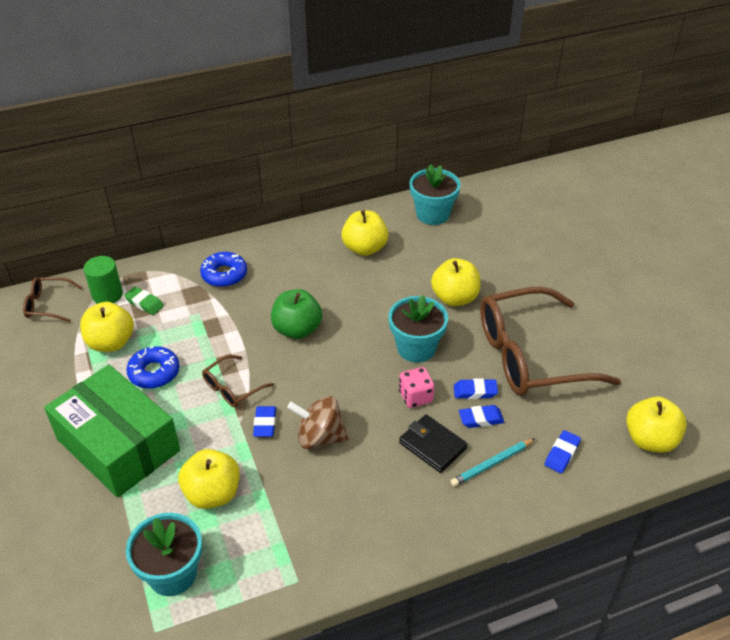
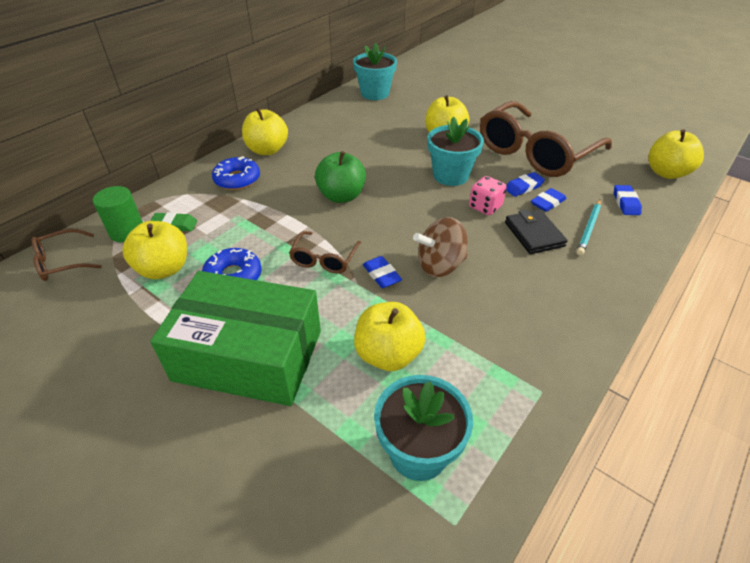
camera: 30 degrees left, 0 degrees up
(364, 248) = (344, 127): yellow apple -> yellow apple (267, 150)
(432, 445) = (534, 234): black wallet -> black wallet turned 60 degrees clockwise

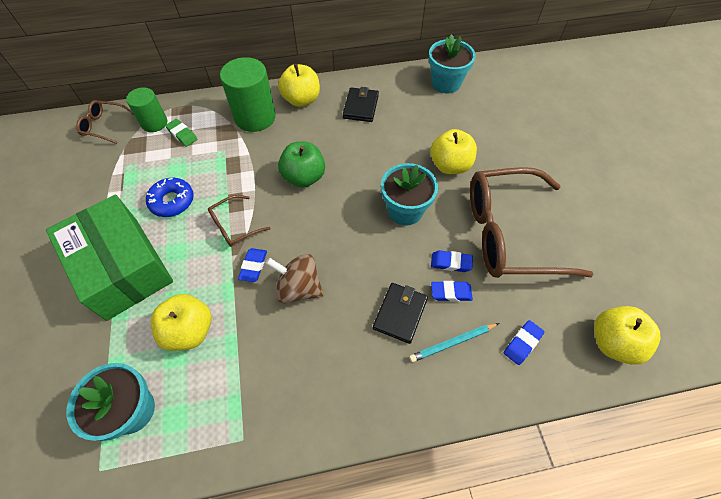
camera: 40 degrees right, 15 degrees up
(164, 269) = (145, 167): yellow apple -> none
(237, 179) = (255, 117): blue donut -> green cylinder
(327, 133) = (361, 107): none -> black wallet
(485, 207) = (394, 260): pink dice -> none

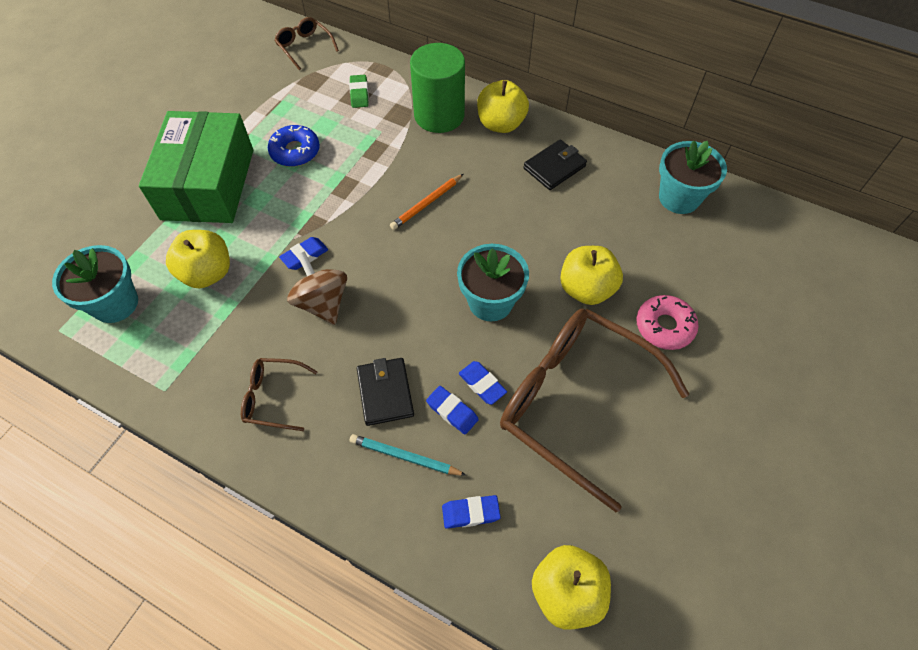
camera: 40 degrees right, 0 degrees up
(154, 123) = (346, 68): green cylinder -> none
(234, 226) = (323, 208): brown glasses -> brown glasses (273, 397)
(304, 177) = (426, 203): green apple -> orange pencil
(400, 313) = (385, 393): black wallet -> black wallet turned 75 degrees counterclockwise
(509, 158) = (664, 326): none -> pink donut

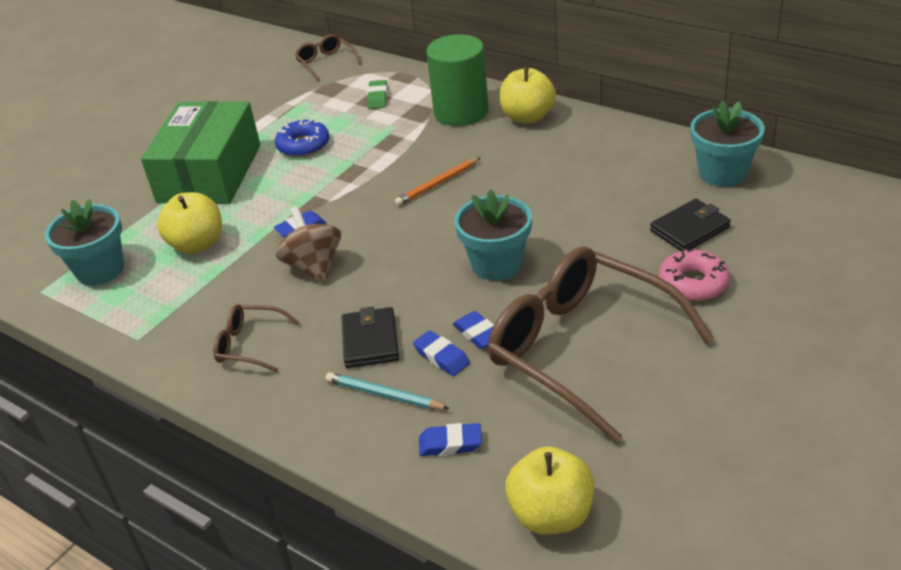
camera: 10 degrees right, 20 degrees down
(554, 167) = (582, 151): black wallet -> black wallet (689, 229)
(586, 289) = (606, 252): yellow apple -> none

